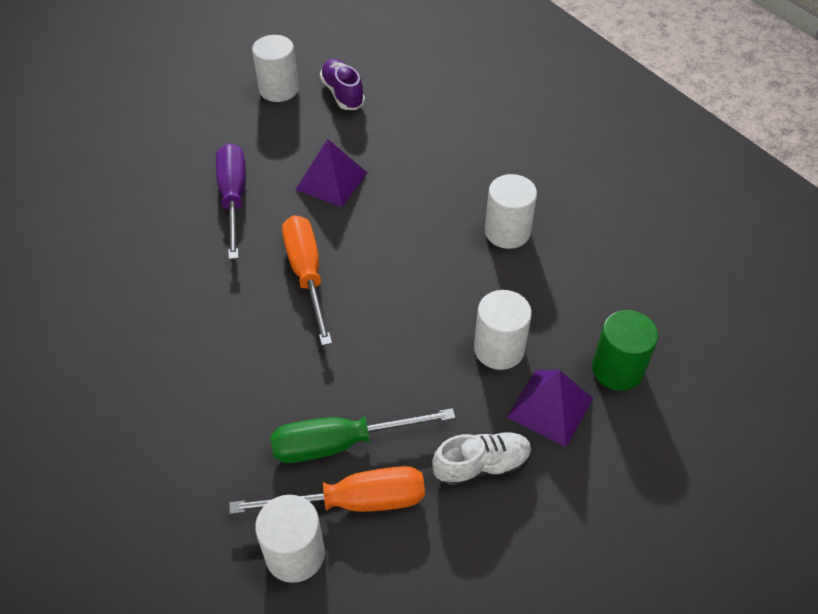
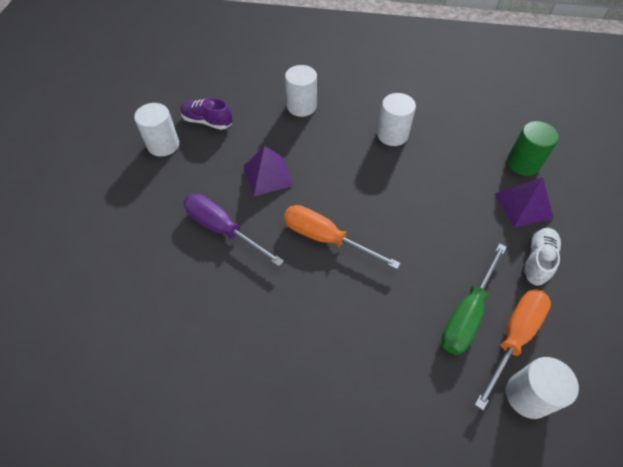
camera: 45 degrees left, 5 degrees up
(499, 349) = (467, 196): white cylinder -> white cylinder (301, 106)

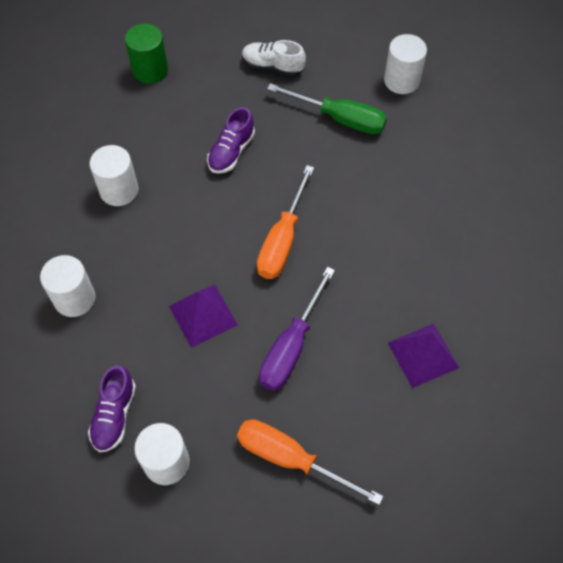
camera: 100 degrees left, 5 degrees up
(427, 212) = (231, 152): none -> purple shoe
(513, 337) = (354, 87): orange screwdriver -> orange screwdriver (291, 459)
(523, 205) = (208, 72): purple pyramid -> purple pyramid (423, 355)

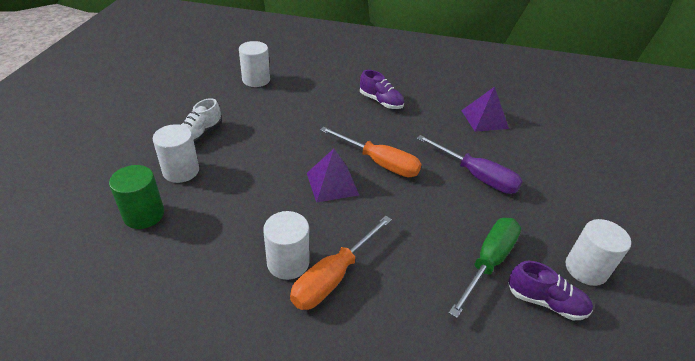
camera: 80 degrees left, 20 degrees down
(74, 298) = (413, 320): white cylinder -> white cylinder (181, 171)
(203, 315) = (444, 222): purple pyramid -> purple pyramid (332, 183)
(231, 152) = (278, 175): purple shoe -> purple shoe (381, 101)
(291, 459) = (569, 194): orange screwdriver -> orange screwdriver (333, 277)
(340, 118) = (275, 113): green screwdriver -> green screwdriver (488, 262)

